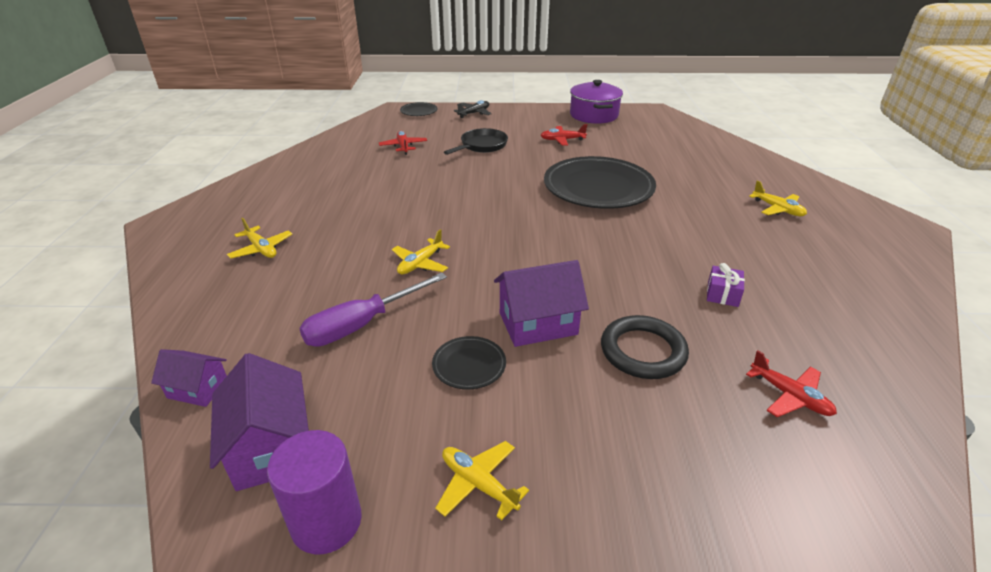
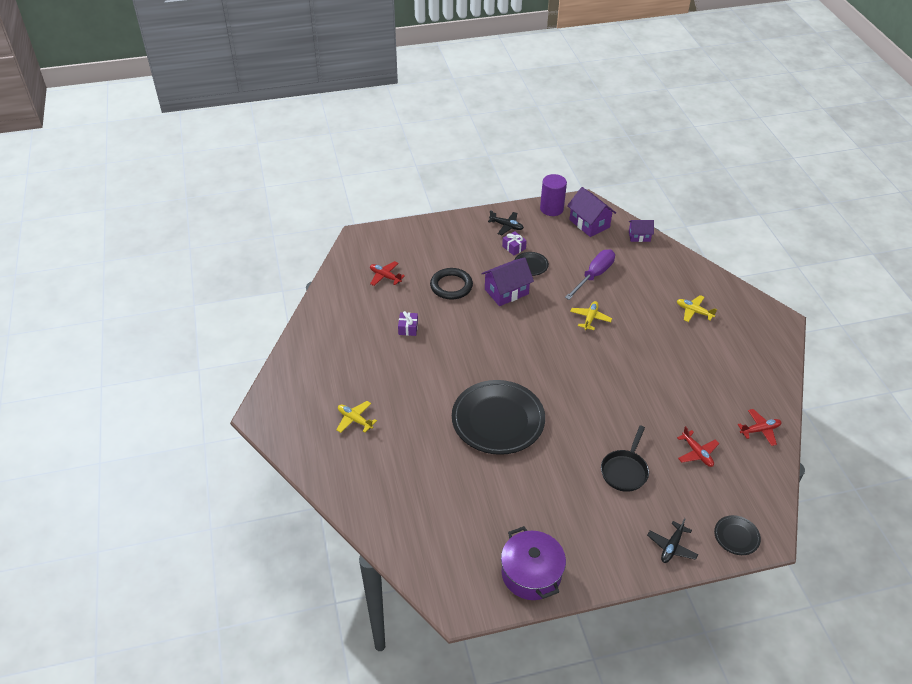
camera: 165 degrees right, 10 degrees up
(478, 484) = (506, 226): yellow plane -> black plane
(486, 415) = (514, 247): none -> purple gift
(562, 140) = (550, 500): red plane -> red plane (760, 430)

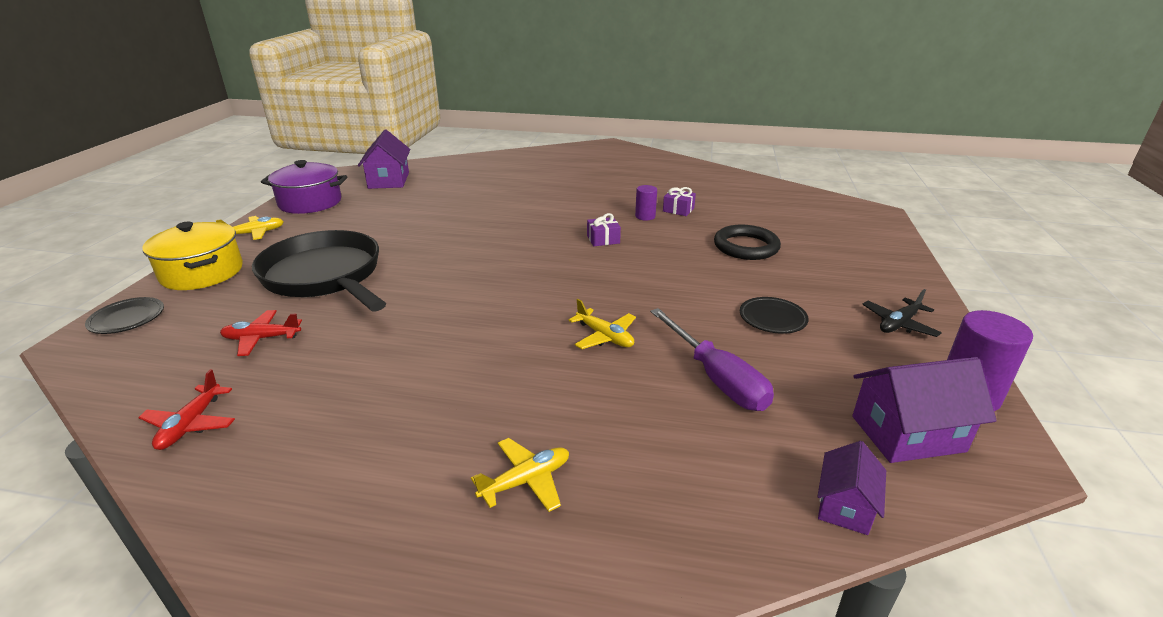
camera: 115 degrees right, 15 degrees down
(355, 420) = (568, 171): yellow plane -> yellow plane (255, 233)
(385, 276) = (783, 213): red plane -> none
(430, 342) = (645, 216): none -> purple cylinder
(498, 420) = (491, 226): black plate -> none
(506, 292) = (713, 282): purple house -> purple house (388, 180)
(514, 247) = (829, 315): purple gift -> purple gift (603, 239)
(625, 471) = (325, 276): black pan -> black pan, size x1.80
(671, 547) = (202, 273): black plane -> yellow pot

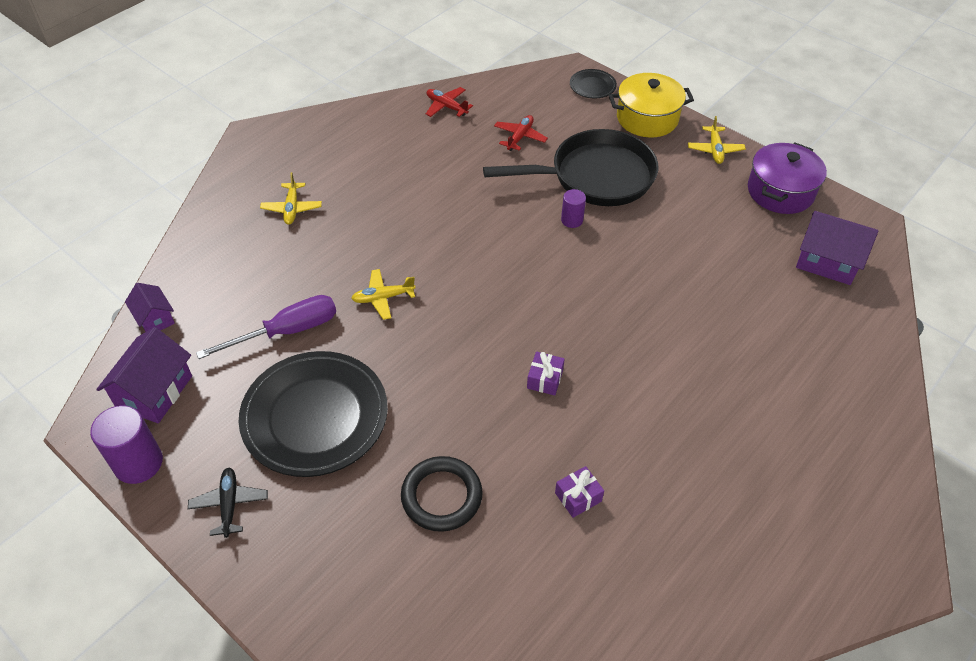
camera: 120 degrees right, 20 degrees up
(645, 216) = (579, 450): purple cylinder -> purple cylinder (572, 220)
(716, 378) = (287, 331): purple screwdriver -> purple screwdriver turned 150 degrees clockwise
(772, 318) = (315, 417): black plate -> black plate, size x2.28

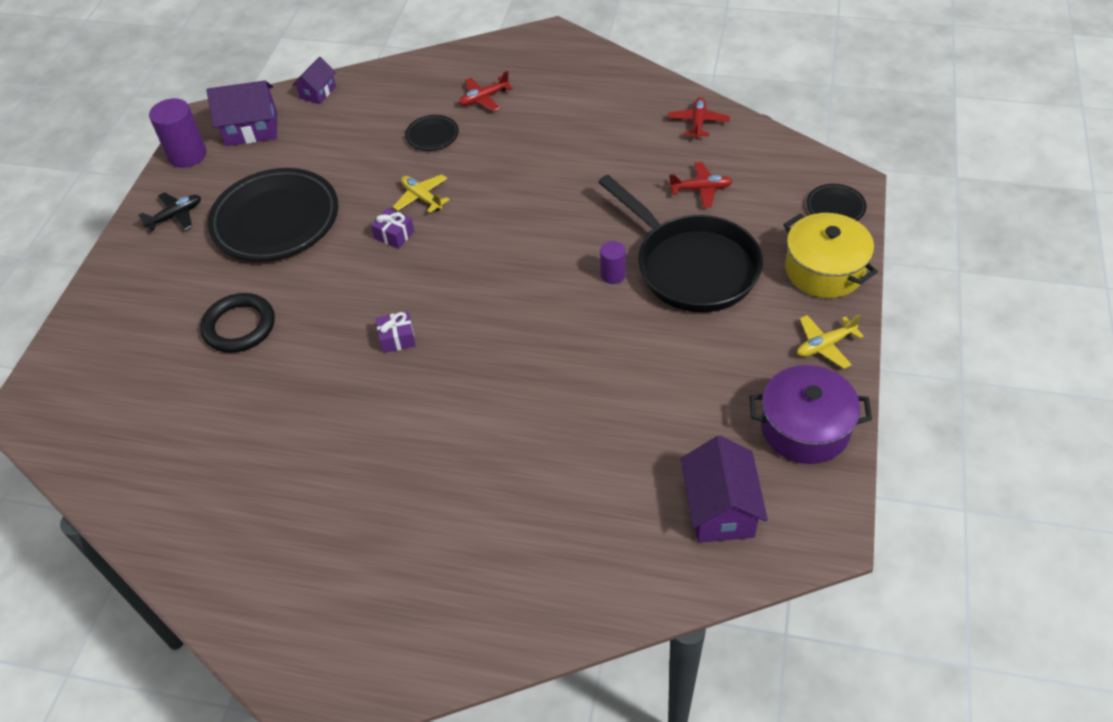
camera: 65 degrees right, 0 degrees up
(287, 331) = (350, 163): purple screwdriver -> none
(292, 208) = (484, 98): yellow plane -> red plane
(306, 260) = (432, 135): none -> black plate
(578, 497) = (282, 413): purple gift -> purple gift (394, 235)

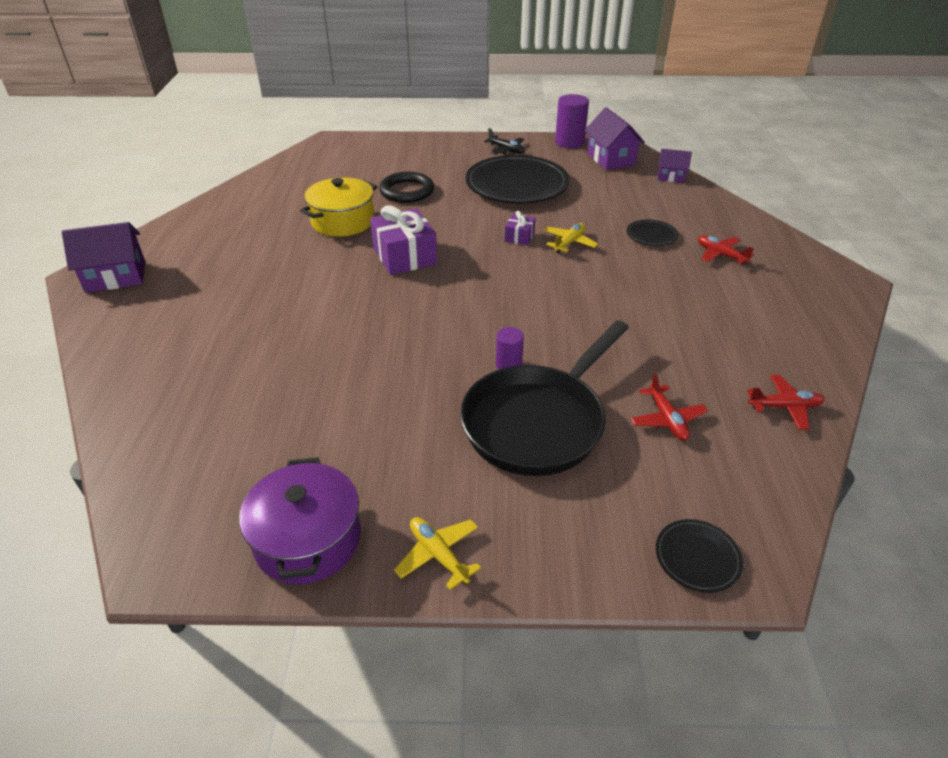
camera: 75 degrees right, 10 degrees down
(397, 338) = (405, 256): purple gift -> purple gift, size x1.98
(720, 509) = (206, 472): purple house -> purple house (116, 277)
(824, 270) = (570, 549): yellow pot -> yellow pot (343, 221)

